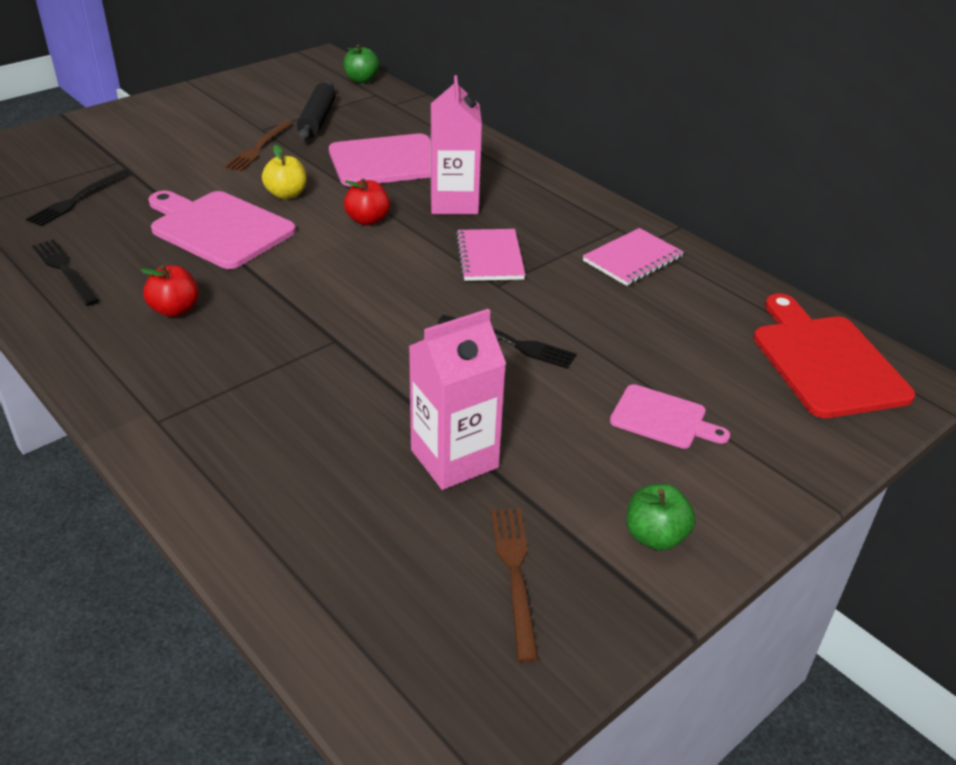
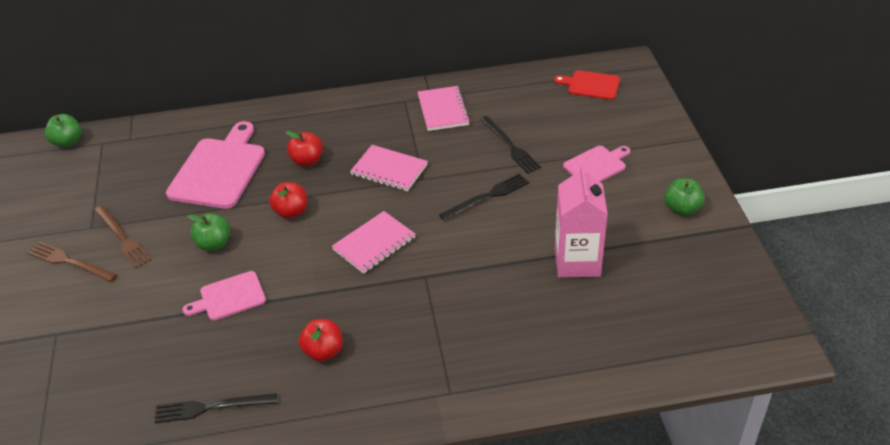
camera: 55 degrees left, 5 degrees up
(77, 199) = (98, 376): black fork -> black fork (510, 146)
(218, 228) = (229, 297): pink cutting board -> pink cutting board, size x0.56
(286, 194) = (214, 244): yellow apple -> green apple
(317, 119) = (110, 189): black rolling pin -> none
(361, 287) = (374, 244): none -> pink notebook
(454, 202) = (307, 161): pink carton -> red apple
(515, 574) = (680, 271): brown fork -> brown fork (69, 262)
(825, 362) = (591, 85): red cutting board -> red cutting board, size x0.56

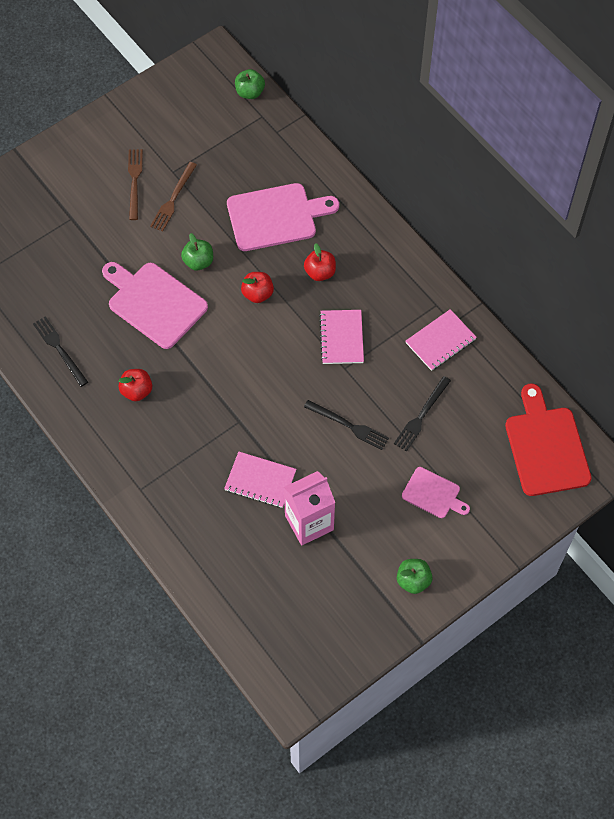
camera: 60 degrees right, 20 degrees up
(229, 297) = (154, 303): pink cutting board -> pink cutting board, size x1.79
(374, 244) = (254, 370): pink notebook -> pink notebook (260, 480)
(591, 85) = (545, 447): red cutting board -> red cutting board, size x1.79

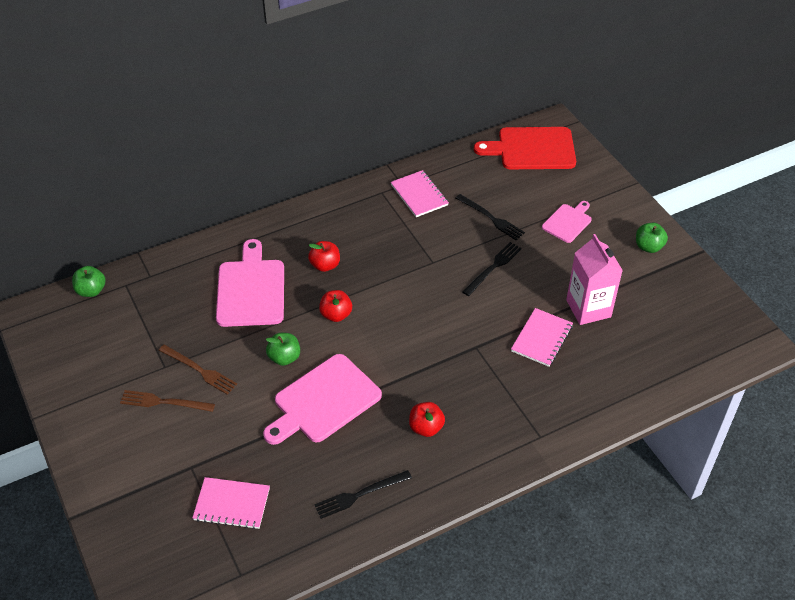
camera: 80 degrees left, 15 degrees down
(341, 338) = (400, 260): pink notebook -> pink notebook (232, 504)

